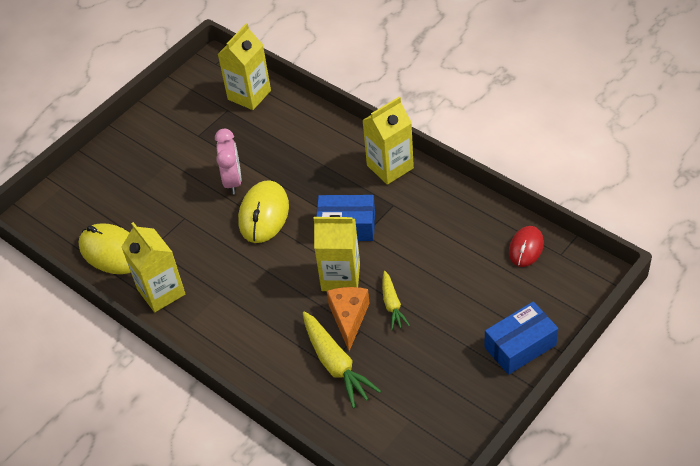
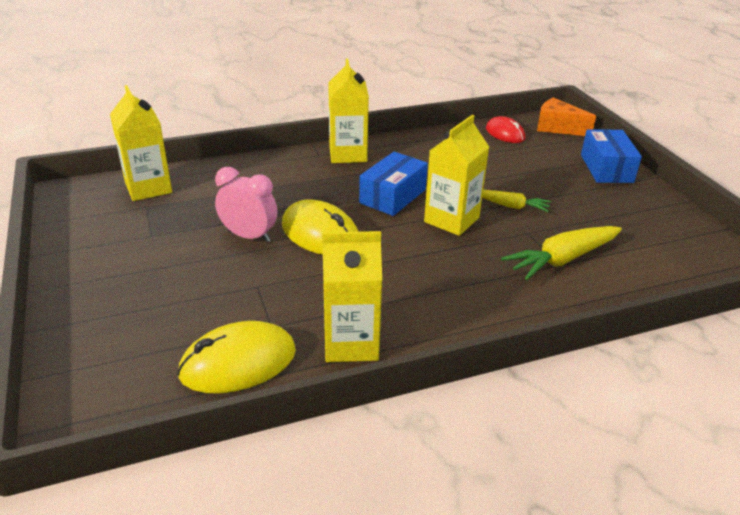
camera: 65 degrees left, 15 degrees down
(336, 364) = (562, 259): yellow carrot -> yellow carrot turned 150 degrees clockwise
(349, 318) = (508, 233): orange cheese -> orange cheese (557, 128)

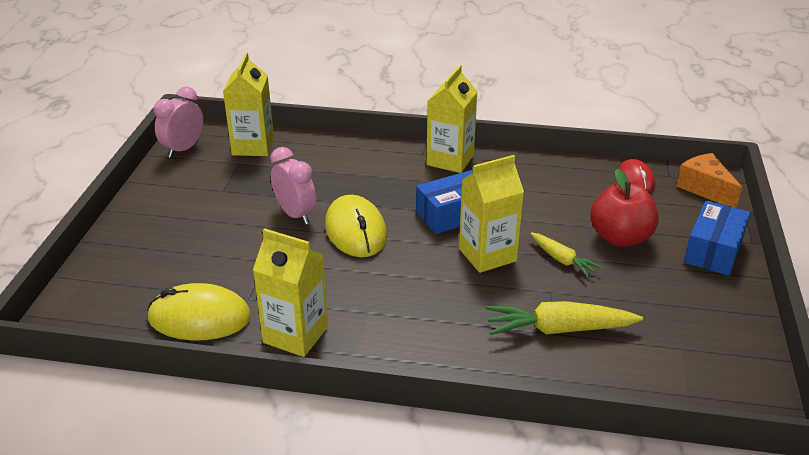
camera: 30 degrees right, 0 degrees up
(72, 209) = (183, 149): none -> pink clock
(536, 177) = (620, 238): none -> red apple

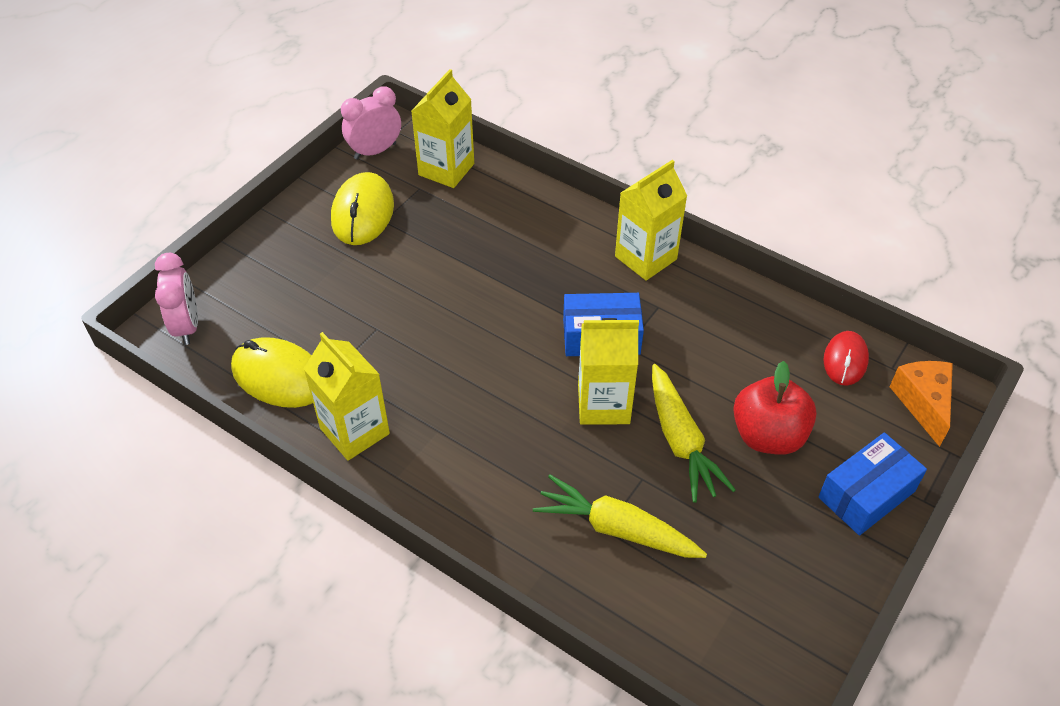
camera: 25 degrees right, 15 degrees up
(295, 214) = (438, 278): pink clock -> pink clock (187, 326)
(355, 231) = (486, 322): yellow mouse -> yellow mouse (363, 213)
(562, 260) = (680, 441): yellow carrot -> yellow carrot, size x1.67

